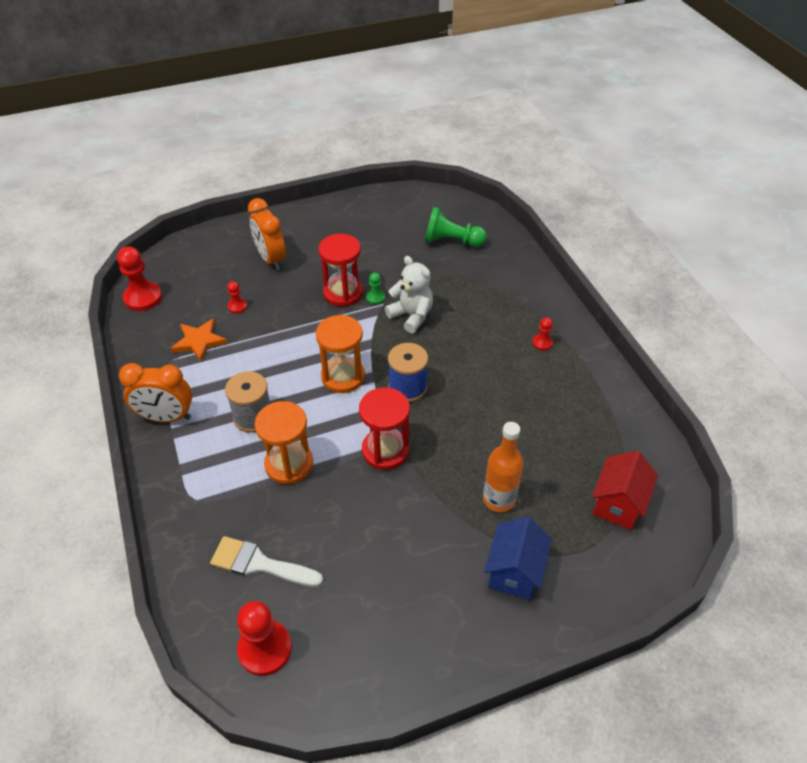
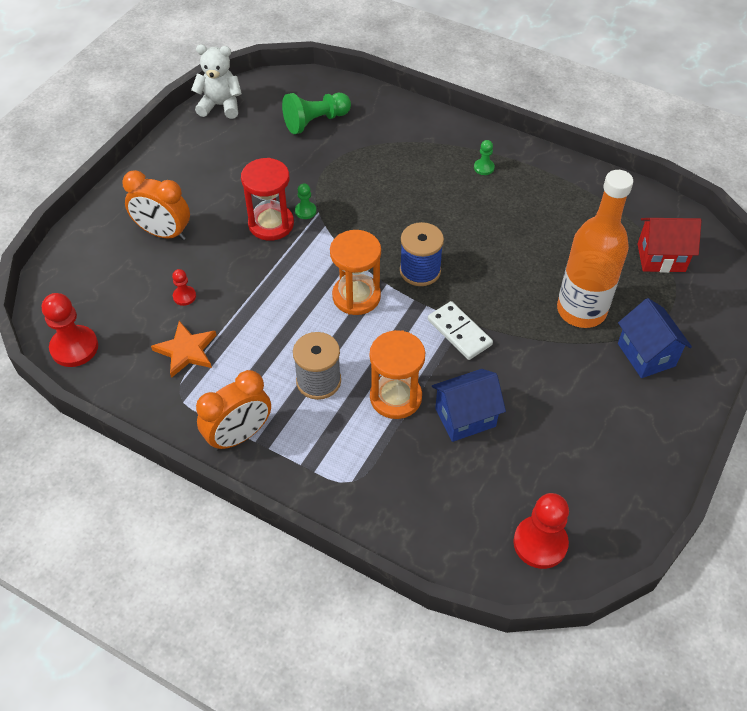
camera: 40 degrees left, 5 degrees up
(259, 564) = (463, 488): white brush -> none
(319, 514) = (465, 417): none -> blue house
(385, 450) = (459, 332): red hourglass -> white domino
(411, 316) = (355, 208): white teddy bear -> white teddy bear (220, 105)
(499, 499) = (581, 310): orange bottle -> orange bottle, size x1.55
(542, 343) = (484, 167): red pawn -> green pawn
(617, 504) = (661, 258): red house -> red house turned 75 degrees counterclockwise

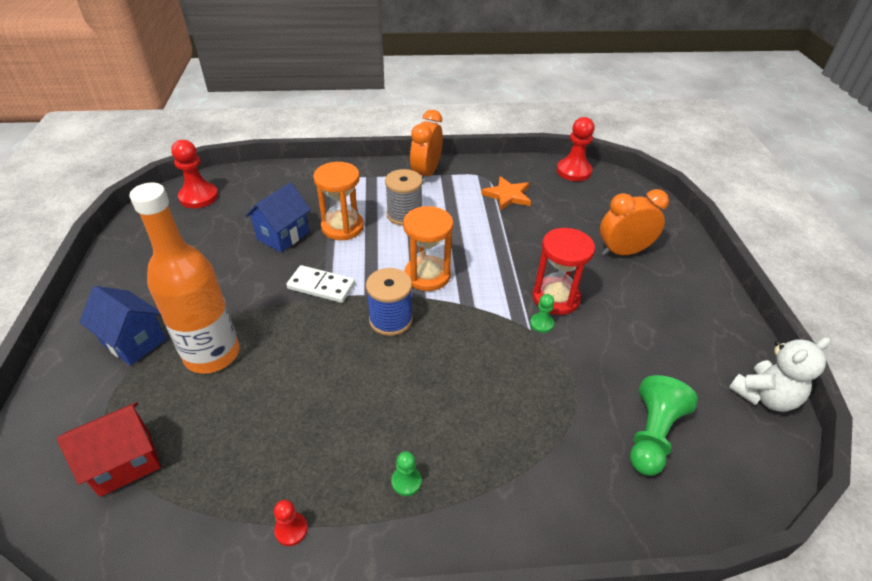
camera: 145 degrees right, 10 degrees down
(184, 296) = (550, 221): red pawn -> red pawn (291, 529)

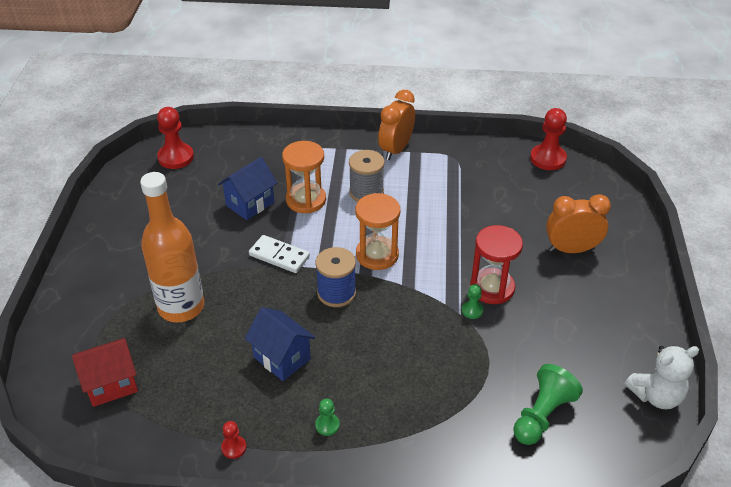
camera: 10 degrees right, 0 degrees up
(134, 341) = (117, 289): blue house -> blue house (282, 358)
(507, 195) = (472, 180): orange star -> none

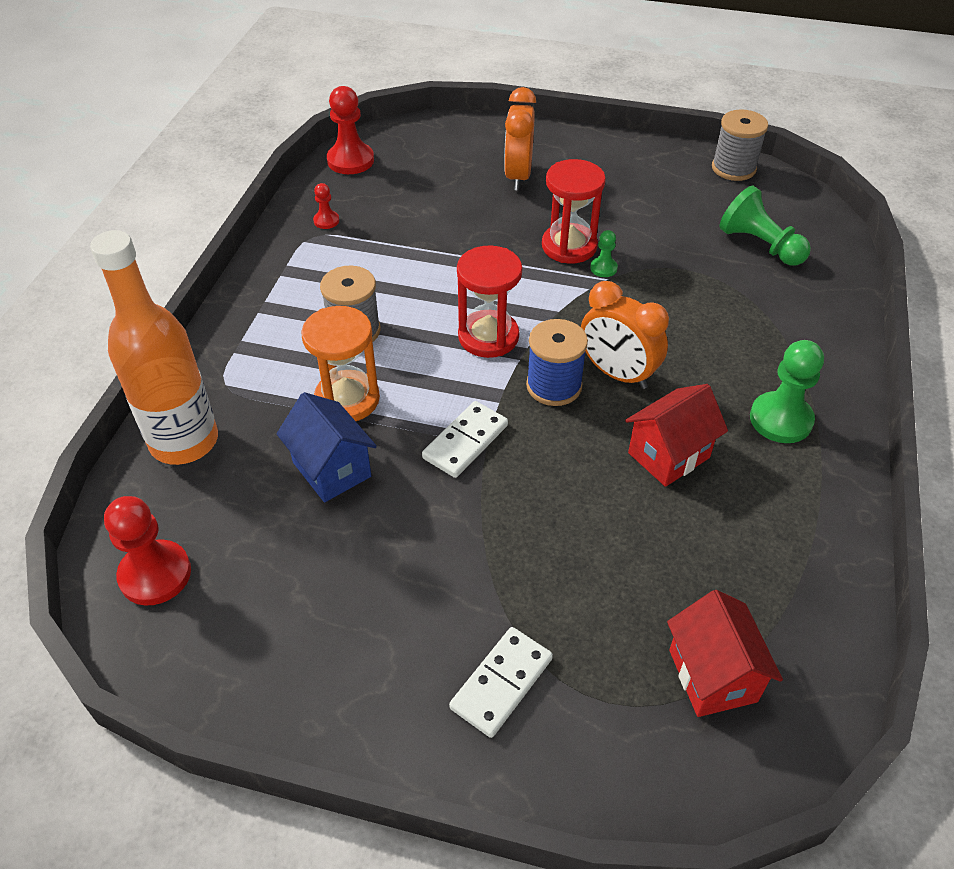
camera: 80 degrees left, 5 degrees up
(110, 292) = (501, 683): none -> white domino
(181, 307) = (554, 574): orange bottle -> orange bottle (184, 441)
(234, 447) = (822, 518): red pawn -> red pawn (326, 221)
(282, 358) = (668, 455): blue house -> red house
(327, 425) = (780, 419): green pawn -> green pawn, size x1.97
(377, 255) = (488, 337): orange hourglass -> red hourglass
(396, 149) = (269, 288): orange clock -> orange clock (617, 374)
(656, 396) = (733, 168): white teddy bear -> grey spool

